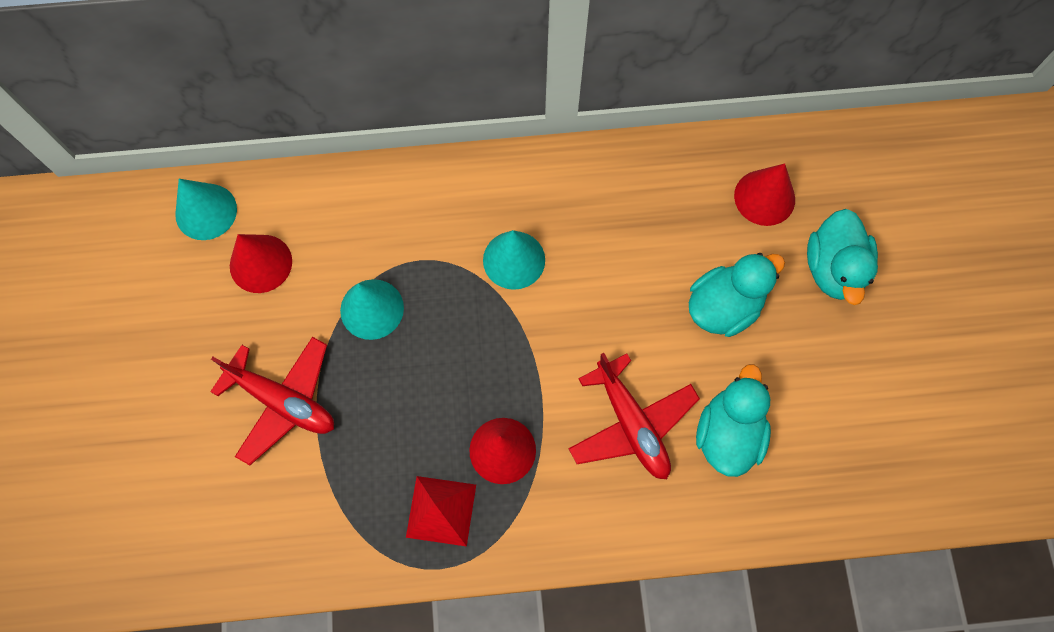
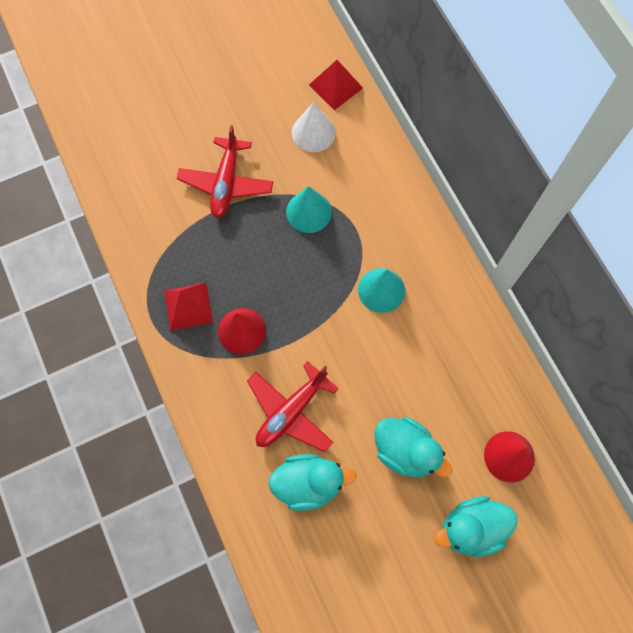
camera: 70 degrees right, 0 degrees up
(206, 211) = (335, 86): turquoise cone -> red pyramid
(261, 263) = (313, 132): red cone -> white cone

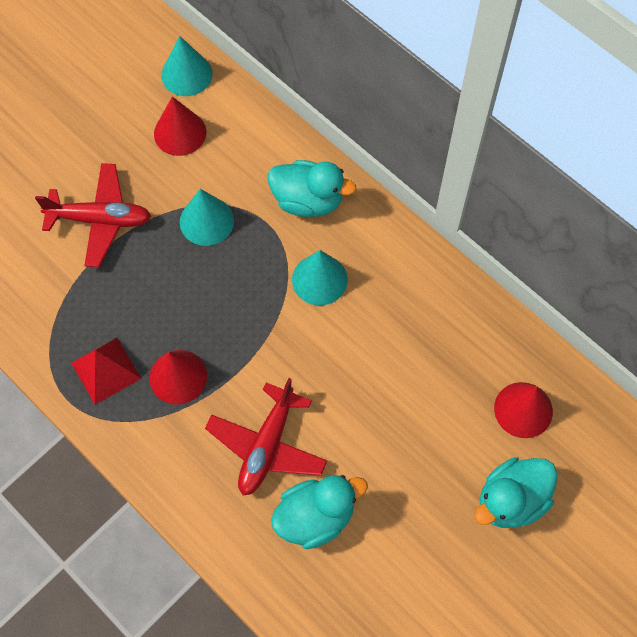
camera: 20 degrees left, 5 degrees down
(226, 183) = (100, 220): red plane -> red plane turned 75 degrees counterclockwise
(313, 132) = (180, 133): white cone -> red cone
(335, 86) = (186, 74): red pyramid -> turquoise cone
(405, 451) = (410, 444): turquoise duck -> turquoise duck (308, 200)

